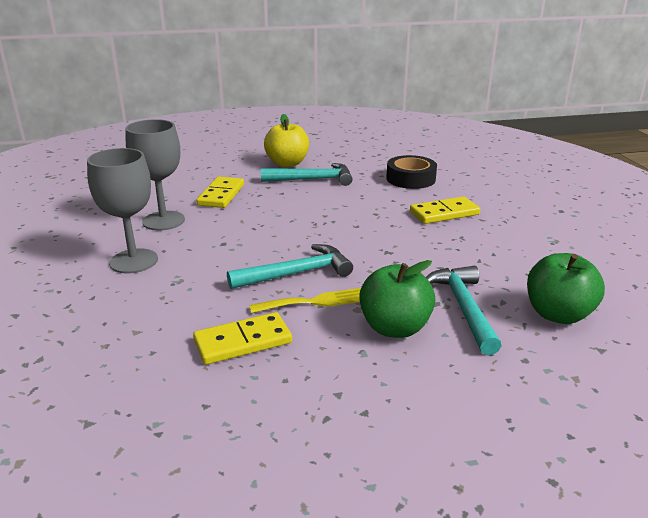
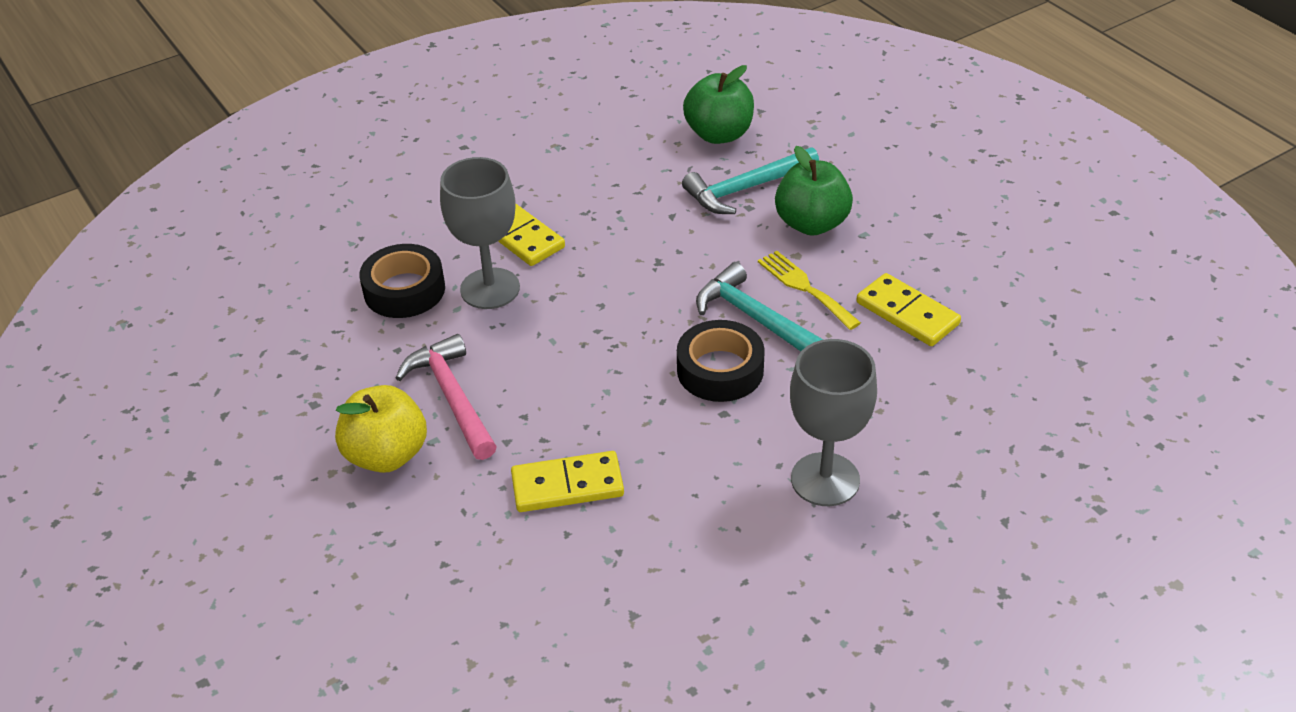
camera: 110 degrees left, 15 degrees up
(163, 221) = (696, 511): grey goblet -> grey goblet (490, 289)
(260, 250) = (720, 370): none -> black tape
(312, 179) = (452, 397): turquoise hammer -> pink hammer

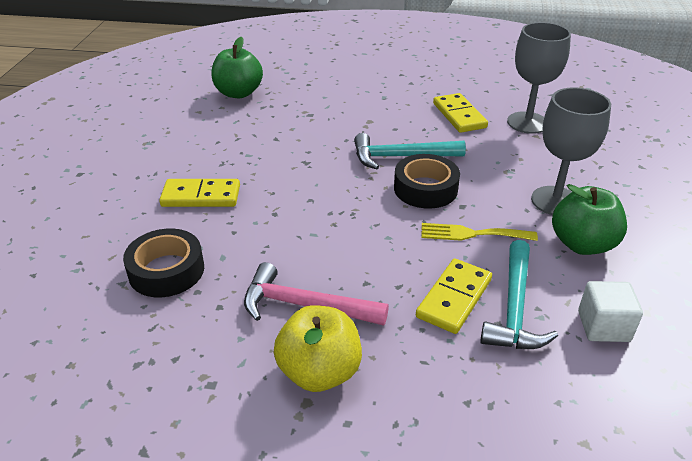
camera: 50 degrees left, 5 degrees down
(490, 289) = (227, 233): grey goblet -> grey goblet (527, 123)
(643, 612) = (603, 326): none -> white cube
(746, 189) = (295, 108): turquoise hammer -> turquoise hammer (514, 308)
(805, 287) = (398, 131): yellow fork -> yellow fork (472, 234)
(811, 224) = (353, 105): green apple -> green apple (582, 244)
(907, 313) = (459, 115): yellow domino -> yellow domino turned 75 degrees clockwise

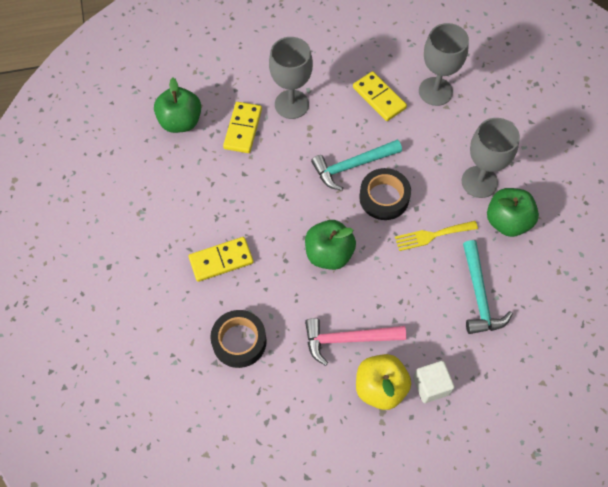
camera: 20 degrees left, 25 degrees up
(330, 220) = (329, 254): none -> green apple
(360, 103) = (291, 104): none -> grey goblet
(454, 298) = (439, 300): yellow domino -> yellow domino (243, 129)
(603, 326) = (535, 292): white cube -> white cube (431, 386)

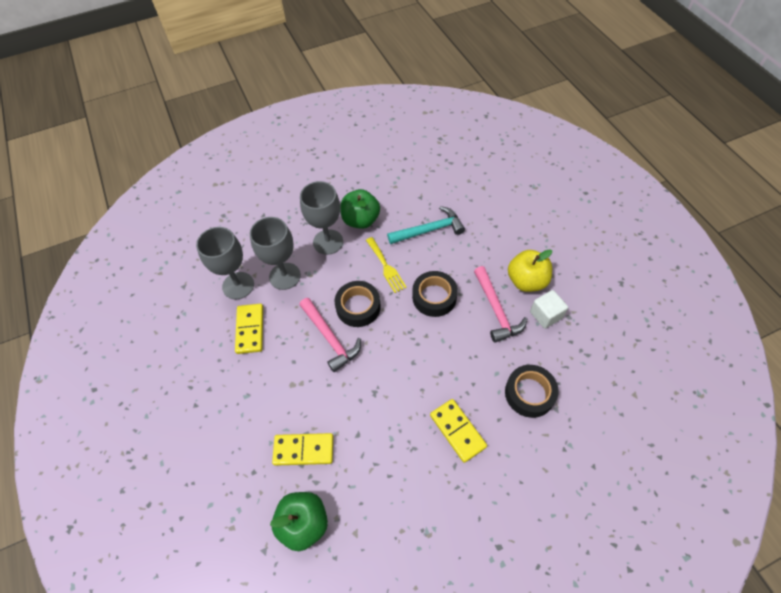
camera: 100 degrees left, 5 degrees down
(291, 104) = (266, 408): grey goblet -> grey goblet (285, 276)
(329, 254) = (424, 339): green apple -> none
(352, 166) = (330, 338): turquoise hammer -> pink hammer
(379, 98) = (250, 329): yellow domino -> yellow domino turned 45 degrees counterclockwise
(380, 277) = (434, 297): none -> black tape
(431, 386) = (512, 249): white cube -> white cube (545, 315)

